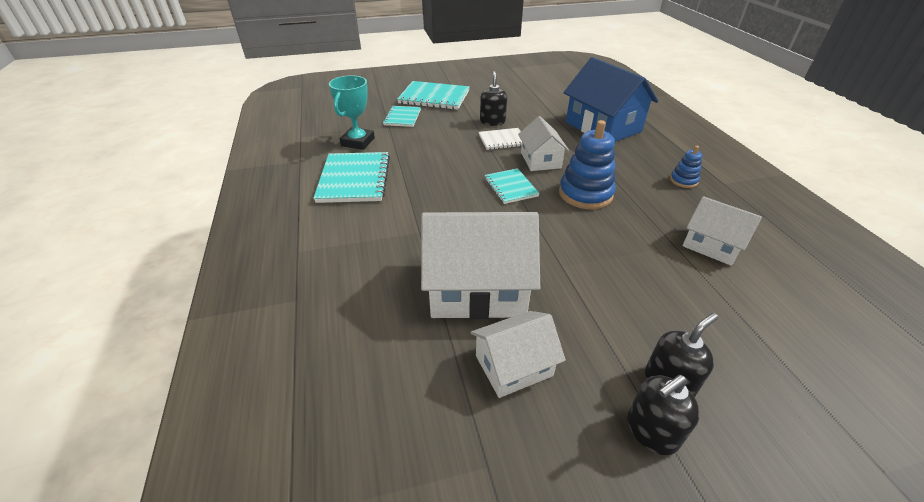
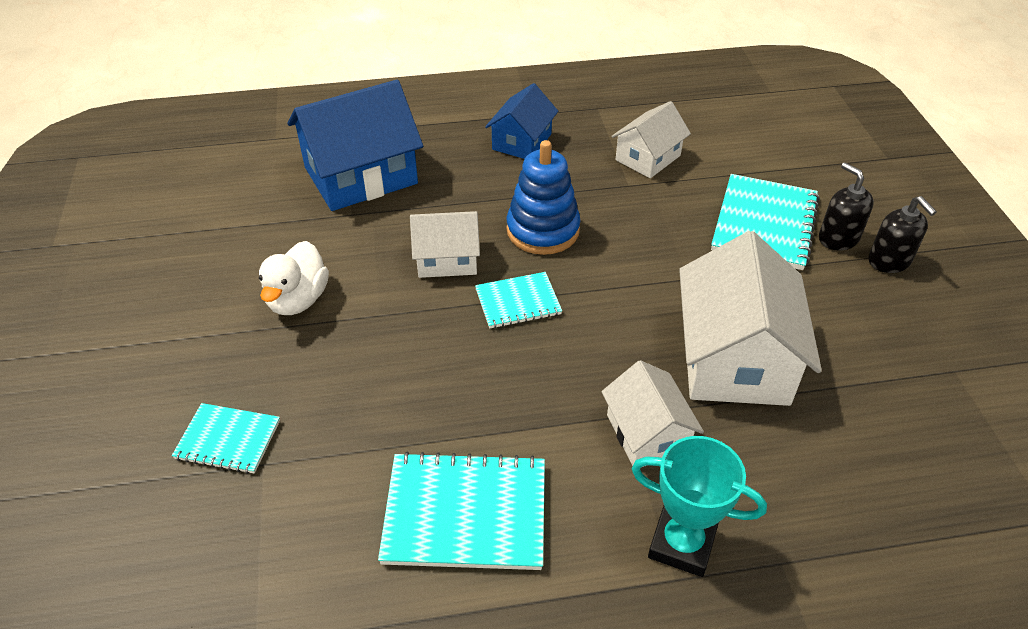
camera: 85 degrees left, 5 degrees up
(358, 142) = (318, 518): turquoise trophy -> turquoise trophy (682, 544)
(434, 97) = (147, 381): turquoise notebook -> turquoise notebook (764, 224)
(492, 121) = (298, 300): black soap dispenser -> white duck
(502, 140) = (372, 294): white notebook -> none
(513, 365) = (843, 339): white house -> white house (647, 434)
(683, 181) = (522, 141): blue stacking toy -> blue house

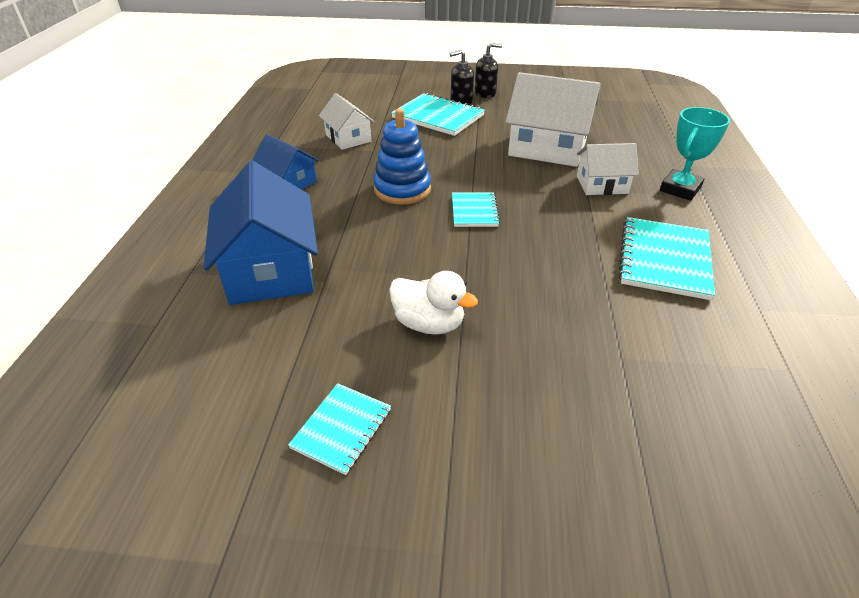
camera: 75 degrees left, 5 degrees down
(228, 439) = (593, 379): turquoise notebook -> turquoise notebook (341, 428)
(447, 259) = (413, 236): white house -> none

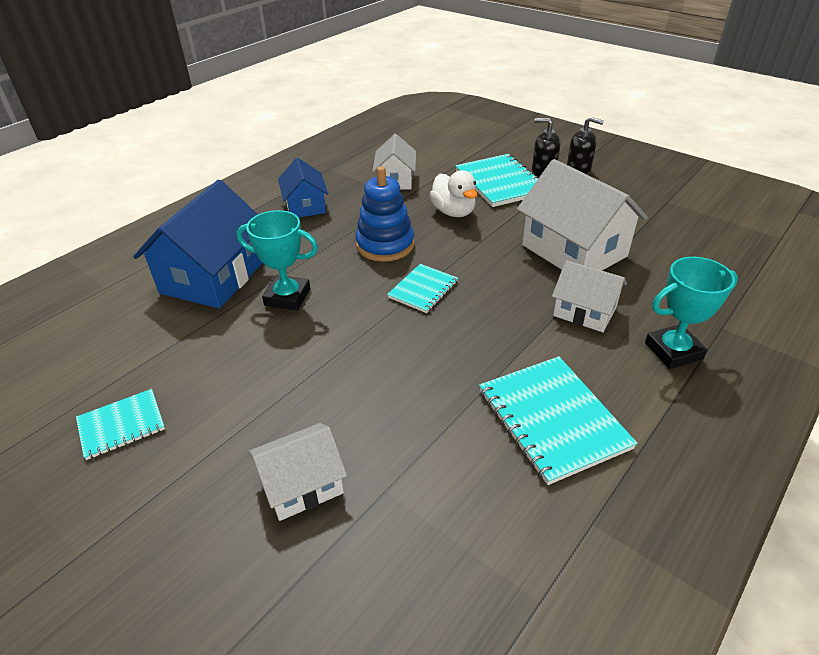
camera: 35 degrees right, 0 degrees up
(367, 259) = (287, 297): none -> turquoise trophy
(429, 323) = (269, 375): white duck -> white duck (453, 212)
(559, 387) = (302, 484): none -> white house
(664, 259) = (553, 419): turquoise notebook -> turquoise notebook turned 75 degrees counterclockwise

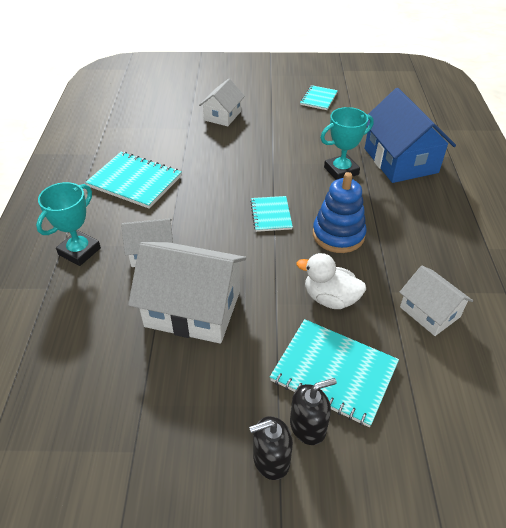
camera: 140 degrees right, 5 degrees up
(305, 206) = (446, 238): blue house -> none

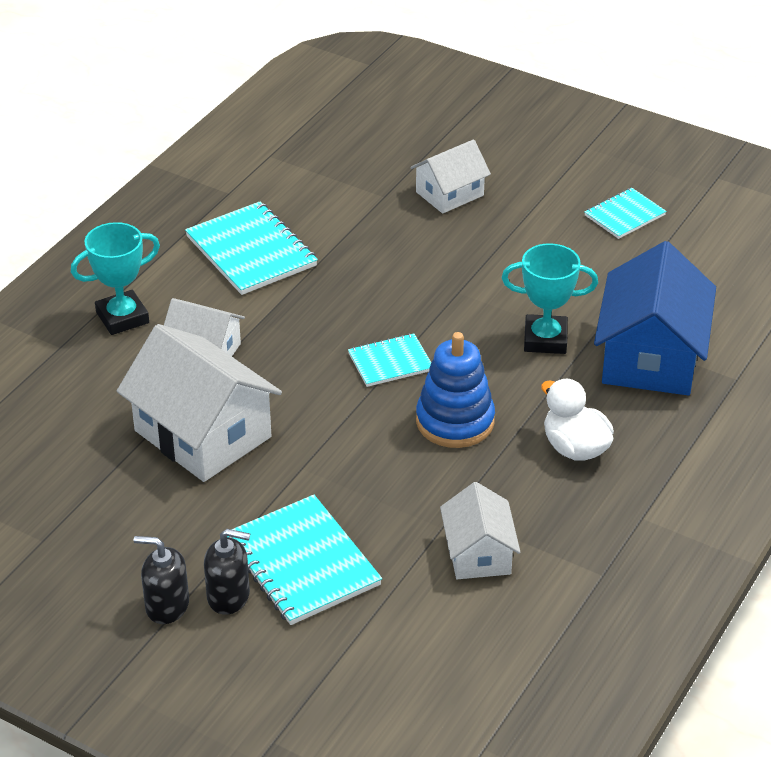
camera: 30 degrees right, 5 degrees down
(271, 215) = (390, 362): turquoise notebook -> turquoise notebook turned 45 degrees clockwise
(330, 298) = (371, 489): white duck -> white duck (575, 448)

